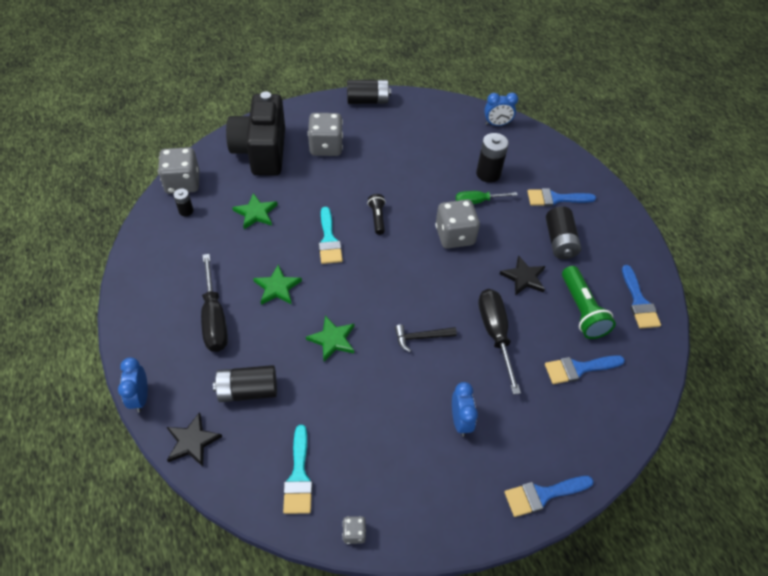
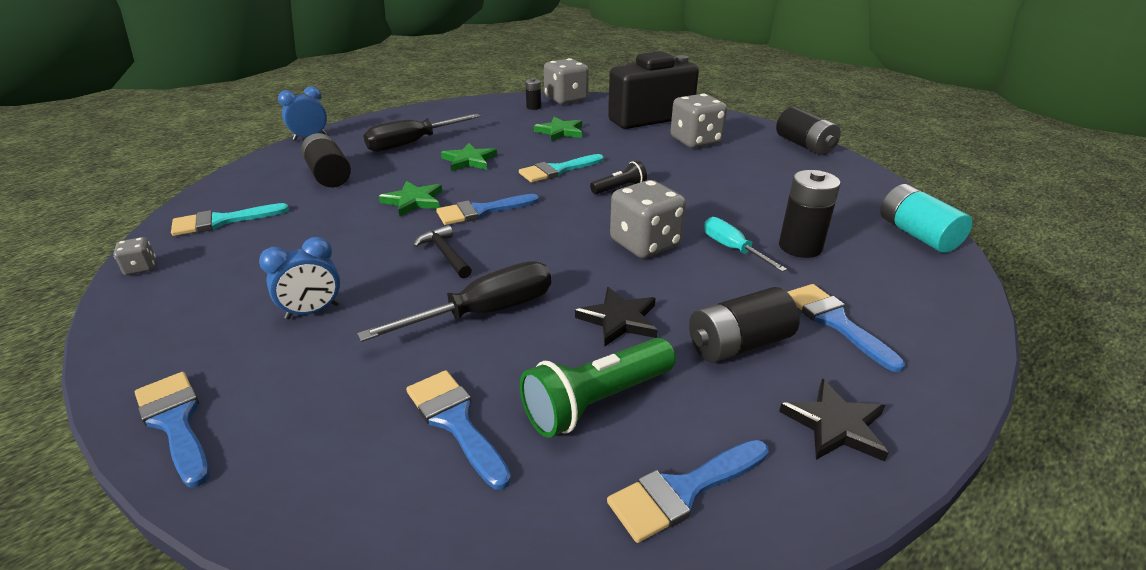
camera: 70 degrees right, 20 degrees down
(192, 441) = (264, 166): black star -> black star (835, 425)
(371, 303) = (481, 211): none -> blue brush
(478, 201) = (732, 249): green screwdriver -> turquoise screwdriver
(497, 124) = (917, 235): blue clock -> turquoise battery

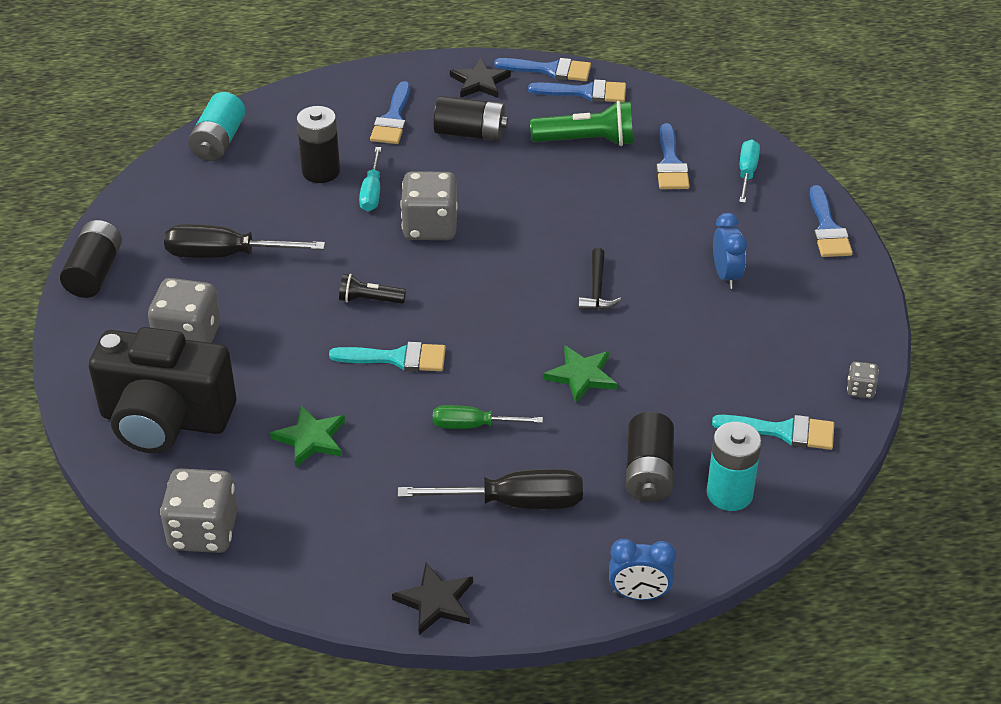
camera: 145 degrees left, 10 degrees up
(262, 182) = (729, 494): none -> turquoise battery
(313, 311) = (726, 275): blue clock -> blue clock turned 75 degrees clockwise
(328, 461) = (747, 173): none -> turquoise screwdriver
(469, 160) = (473, 425): green star -> green screwdriver
(481, 211) = (528, 329): blue brush -> blue brush (550, 70)
(484, 313) = (606, 221): black screwdriver -> black screwdriver (226, 255)
(533, 107) = (274, 529): black battery -> none
(619, 319) = (522, 178): black star -> black star (435, 601)

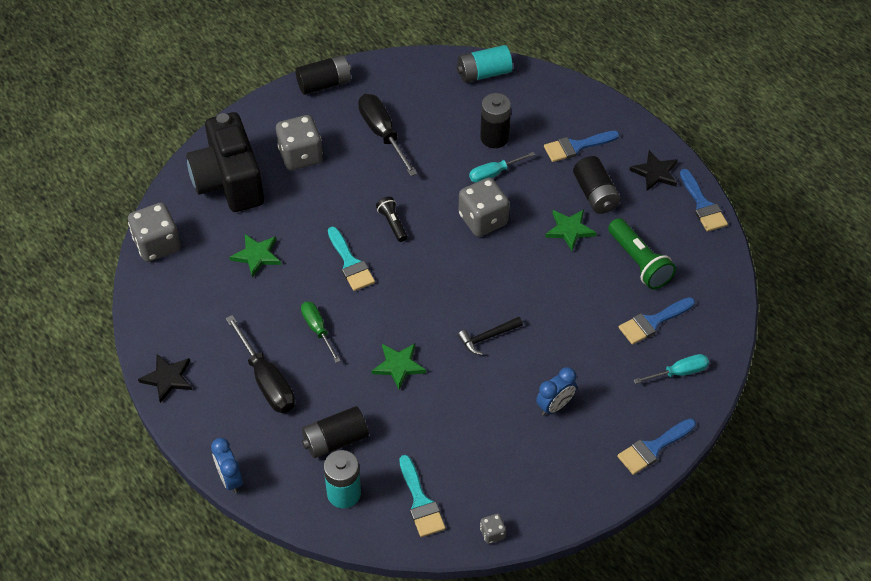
camera: 60 degrees right, 10 degrees up
(502, 170) = (569, 230): none -> green star
(585, 92) = (694, 237): blue brush -> none

